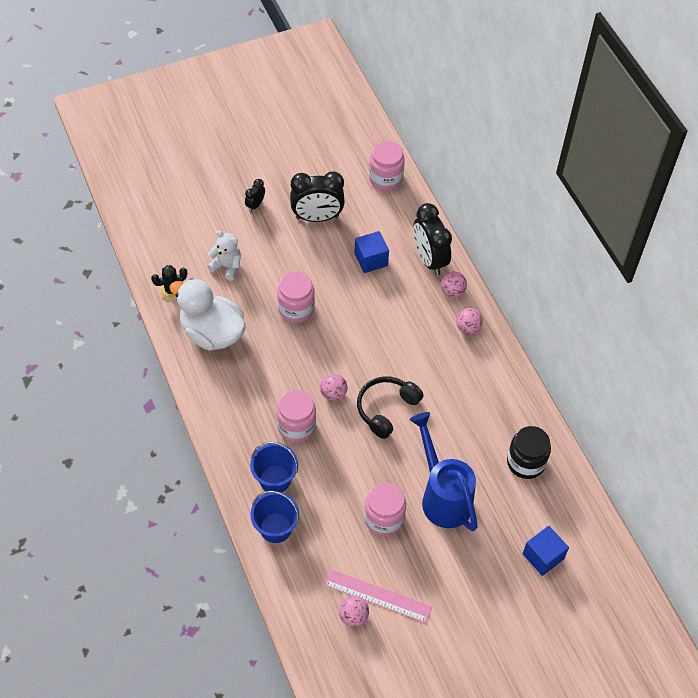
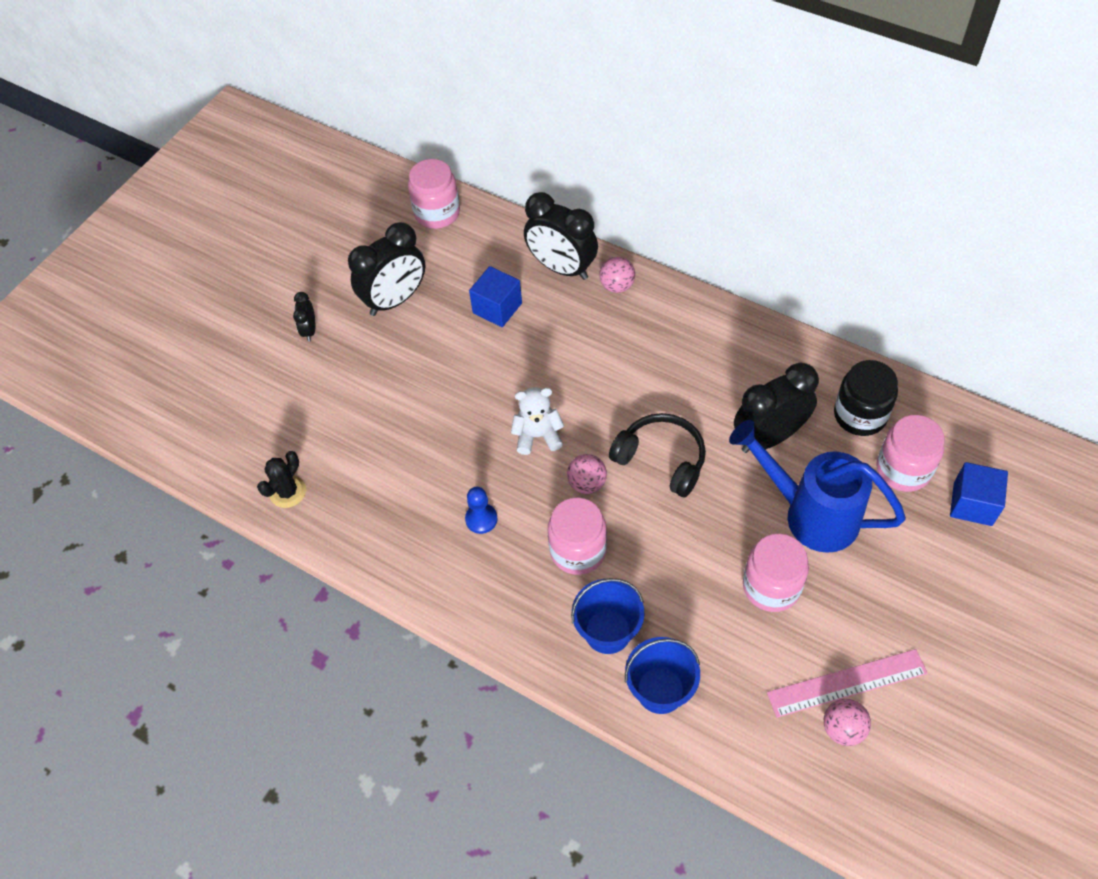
camera: 30 degrees left, 0 degrees up
(212, 333) = (381, 509): white duck -> none
(227, 266) = (334, 420): white teddy bear -> white teddy bear (538, 436)
(260, 374) = (481, 519): none -> blue pawn
(296, 309) = (459, 416): pink jar -> pink jar (903, 469)
(386, 409) = (661, 459): black headphones -> black headphones turned 120 degrees clockwise
(459, 438) = (769, 437): none -> black clock
(468, 328) = (668, 314): pink ball -> none

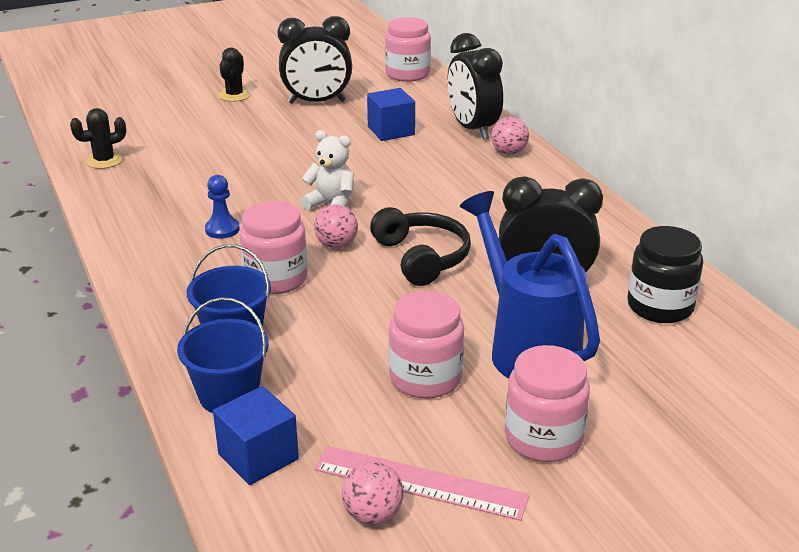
camera: 30 degrees right, 25 degrees down
(309, 330) = (234, 95): black clock -> black cactus
(903, 469) = (667, 360): pink jar -> pink jar (543, 438)
(972, 504) = (725, 418): blue cube -> blue cube (258, 456)

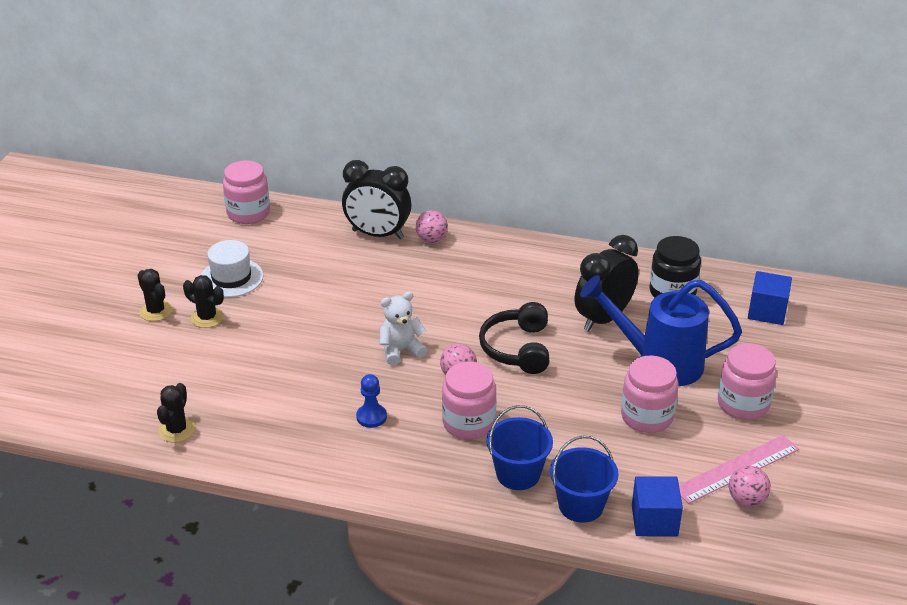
camera: 50 degrees left, 5 degrees up
(254, 114) = (207, 318): none -> black cactus
(317, 102) = (231, 278): black clock -> white hat
(391, 131) = (329, 269): blue cube -> blue cube (767, 311)
(421, 257) = (517, 348): black headphones -> black headphones turned 105 degrees counterclockwise

